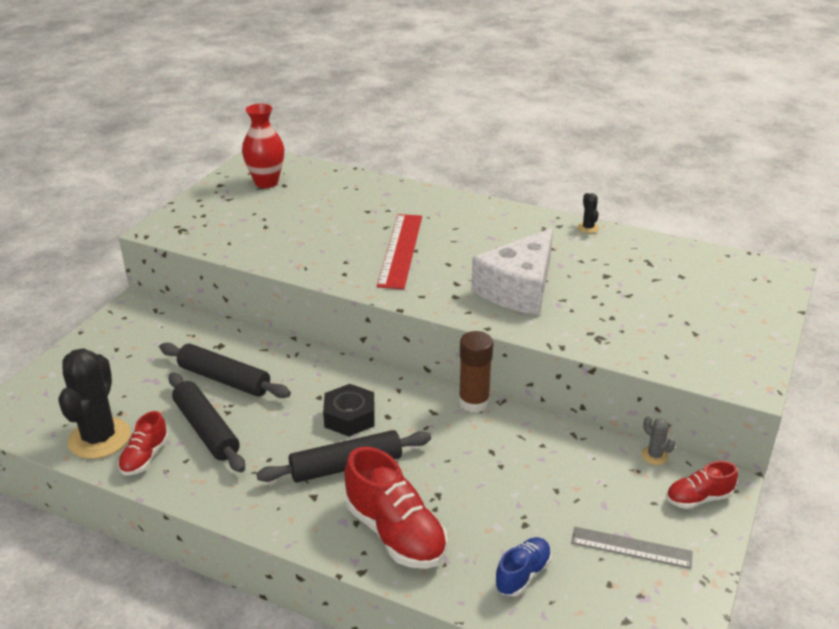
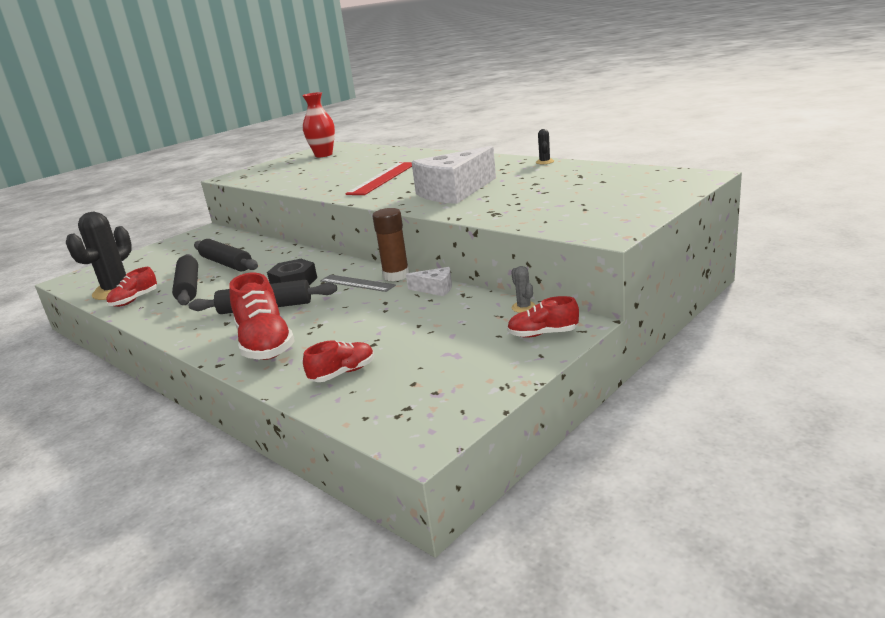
camera: 20 degrees right, 10 degrees down
(522, 574) = (343, 373): blue shoe -> red shoe
(537, 426) = (435, 289): none -> white cheese
(631, 547) = (453, 361): grey ruler -> grey ruler (357, 283)

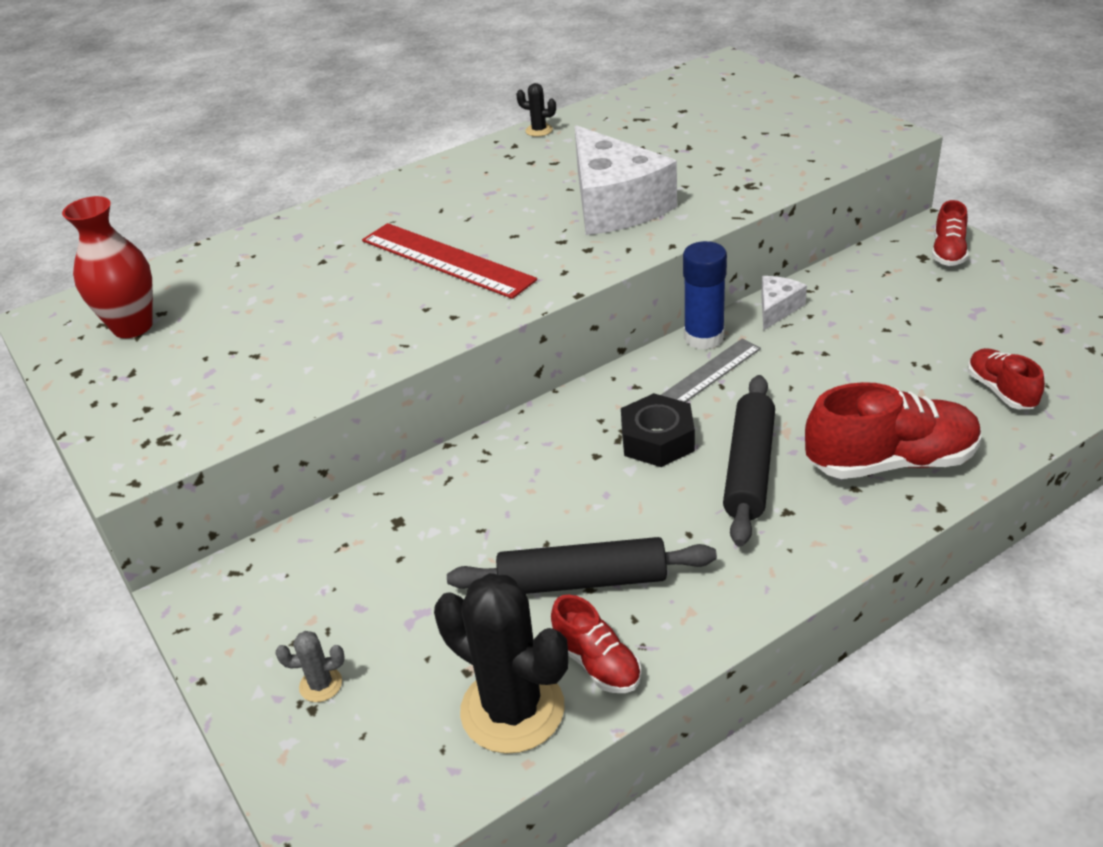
camera: 75 degrees left, 15 degrees up
(226, 263) = (483, 536): black rolling pin -> none
(396, 275) = (704, 337): brown glue stick -> blue glue stick
(524, 307) = (872, 254): grey cactus -> grey cactus (321, 685)

